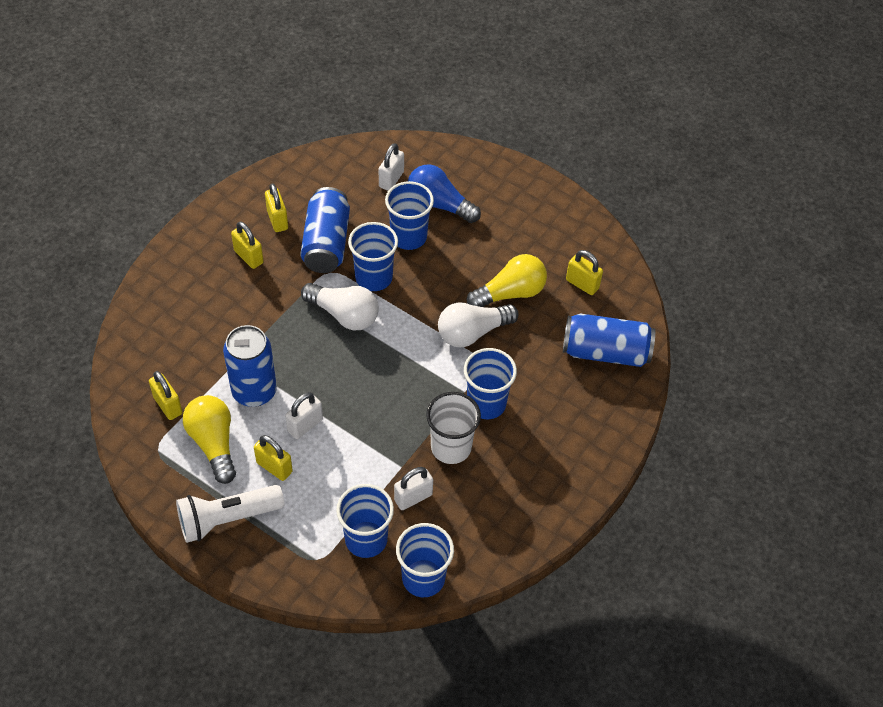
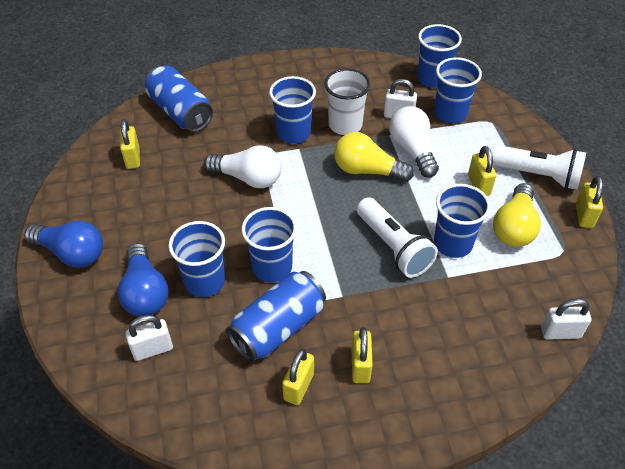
camera: 135 degrees left, 5 degrees down
(168, 405) = (534, 278): yellow padlock -> yellow padlock (584, 215)
(254, 391) = (453, 243): blue can -> blue cup
(299, 355) = (393, 247): none -> white flashlight
(305, 425) = (433, 197): white padlock -> white padlock (560, 332)
(344, 315) = (327, 254): white light bulb -> white light bulb (412, 150)
(510, 293) = (188, 185): yellow light bulb -> yellow light bulb (367, 170)
(521, 193) = (71, 253): none -> blue light bulb

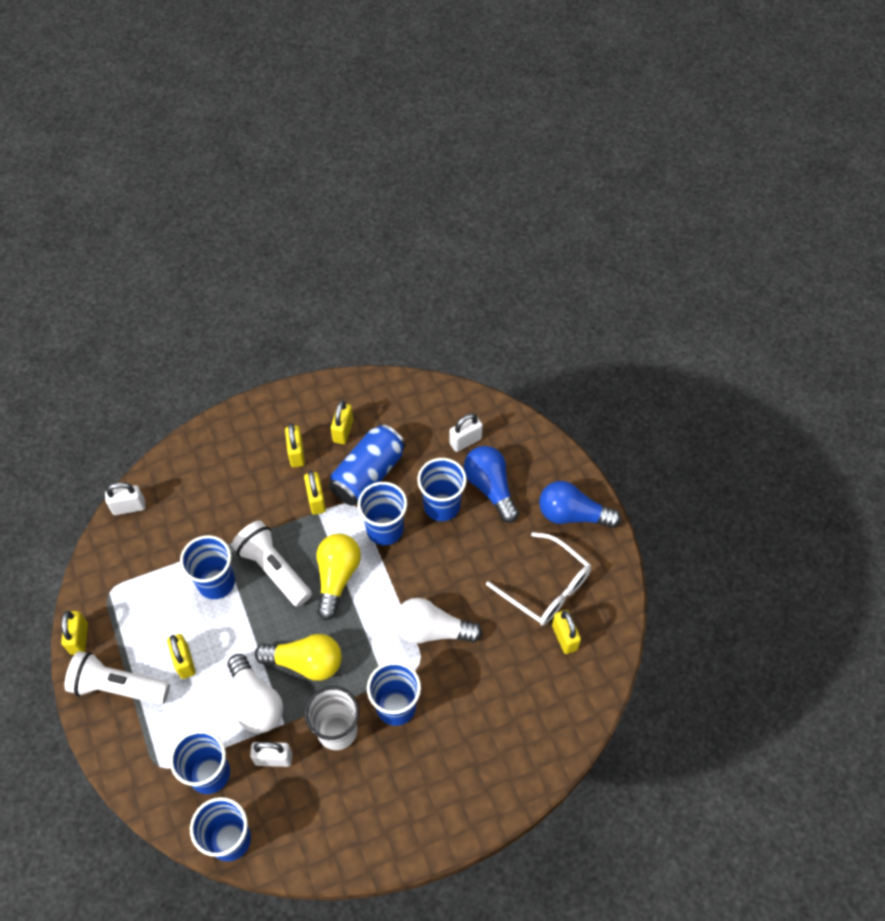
camera: 170 degrees right, 10 degrees up
(130, 196) = (546, 587): none -> white glasses
(180, 112) = (538, 718): blue can -> none
(342, 308) = (316, 500): none -> yellow padlock
(514, 227) = (154, 611): yellow light bulb -> yellow light bulb (337, 577)

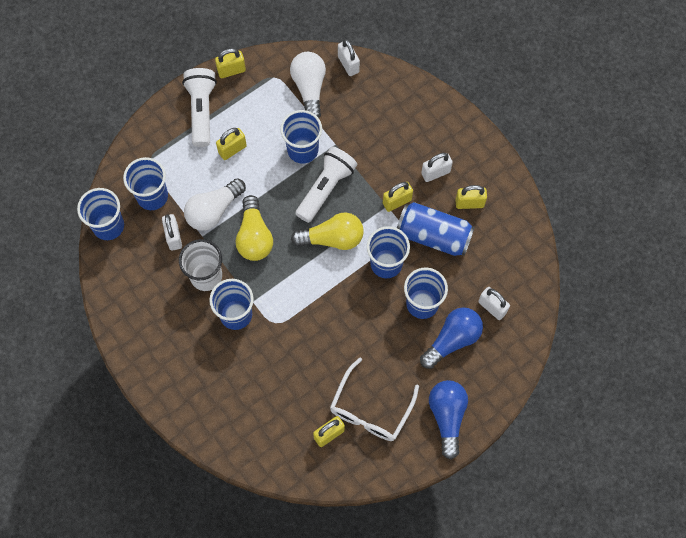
camera: 75 degrees right, 10 degrees up
(296, 453) = (435, 173): yellow padlock -> white padlock
(432, 630) = (307, 325): white light bulb -> white light bulb (309, 88)

